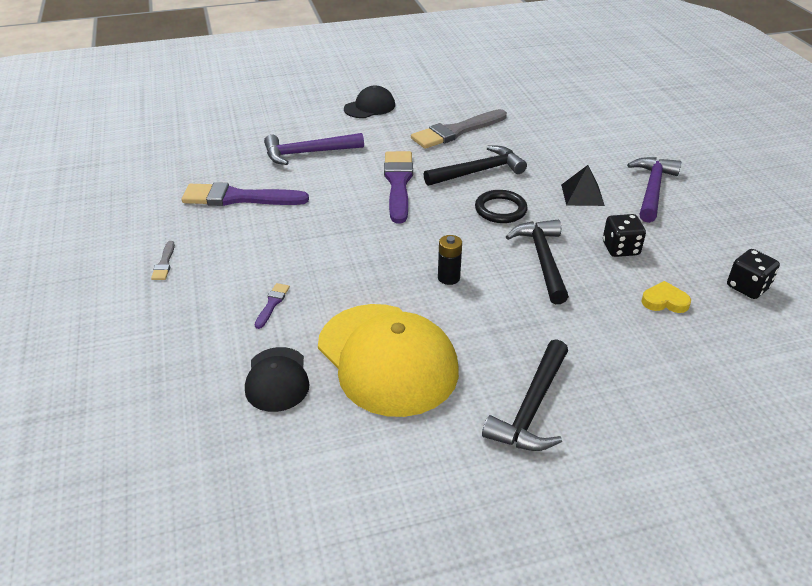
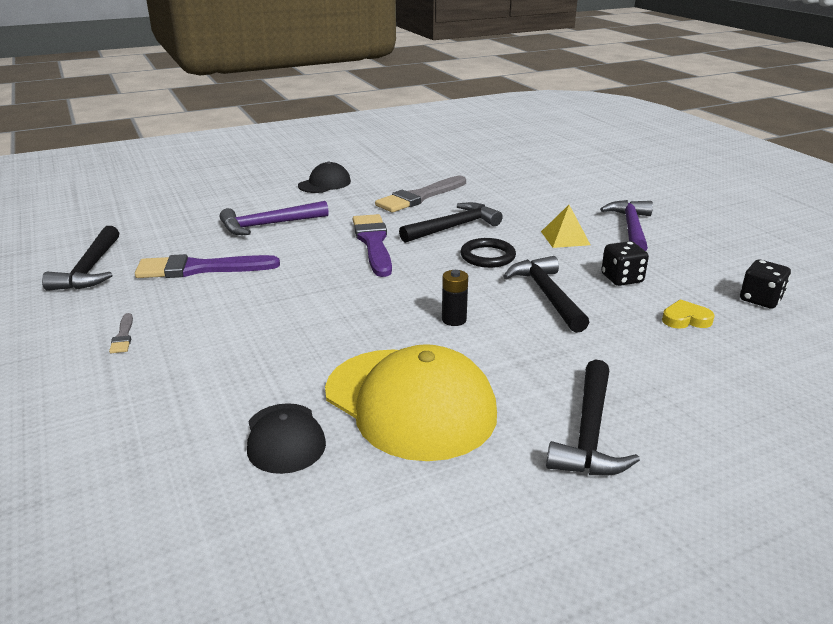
camera: 10 degrees left, 10 degrees down
(145, 189) = (90, 269): none -> black hammer
(272, 304) = (261, 363): purple brush -> none
(582, 195) = (565, 238): black pyramid -> yellow pyramid

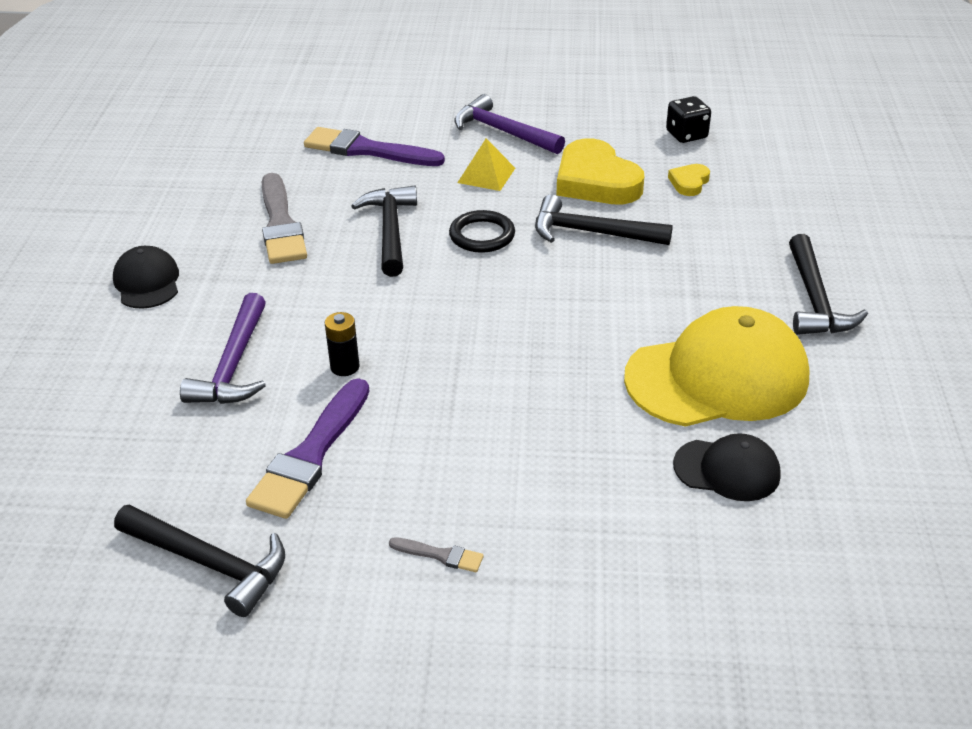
camera: 60 degrees left, 10 degrees up
(373, 243) = (373, 298): purple brush -> purple brush (367, 150)
(454, 320) = (594, 303): black battery -> black battery (345, 367)
(589, 433) = (814, 299): black hammer -> black hammer turned 45 degrees clockwise
(622, 278) = (596, 181): black dice -> yellow heart

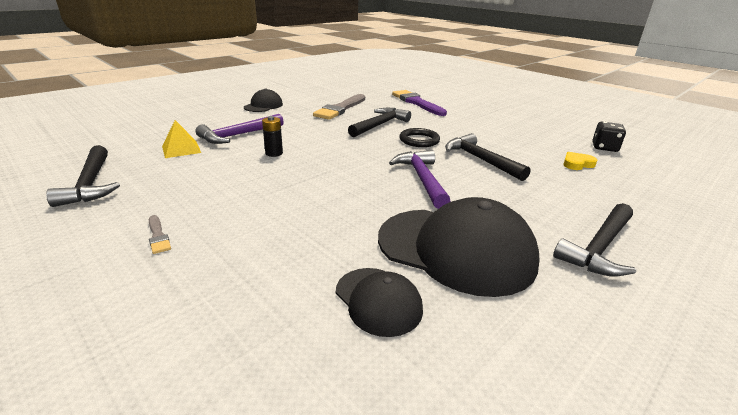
camera: 40 degrees right, 10 degrees down
(311, 455) = (200, 172): purple brush -> none
(486, 175) = (458, 125): yellow pyramid -> yellow pyramid (181, 149)
(503, 132) = (492, 116): purple hammer -> purple hammer (422, 179)
(596, 181) = (516, 145): yellow heart -> none
(717, 377) = (456, 249): yellow cap -> black cap

